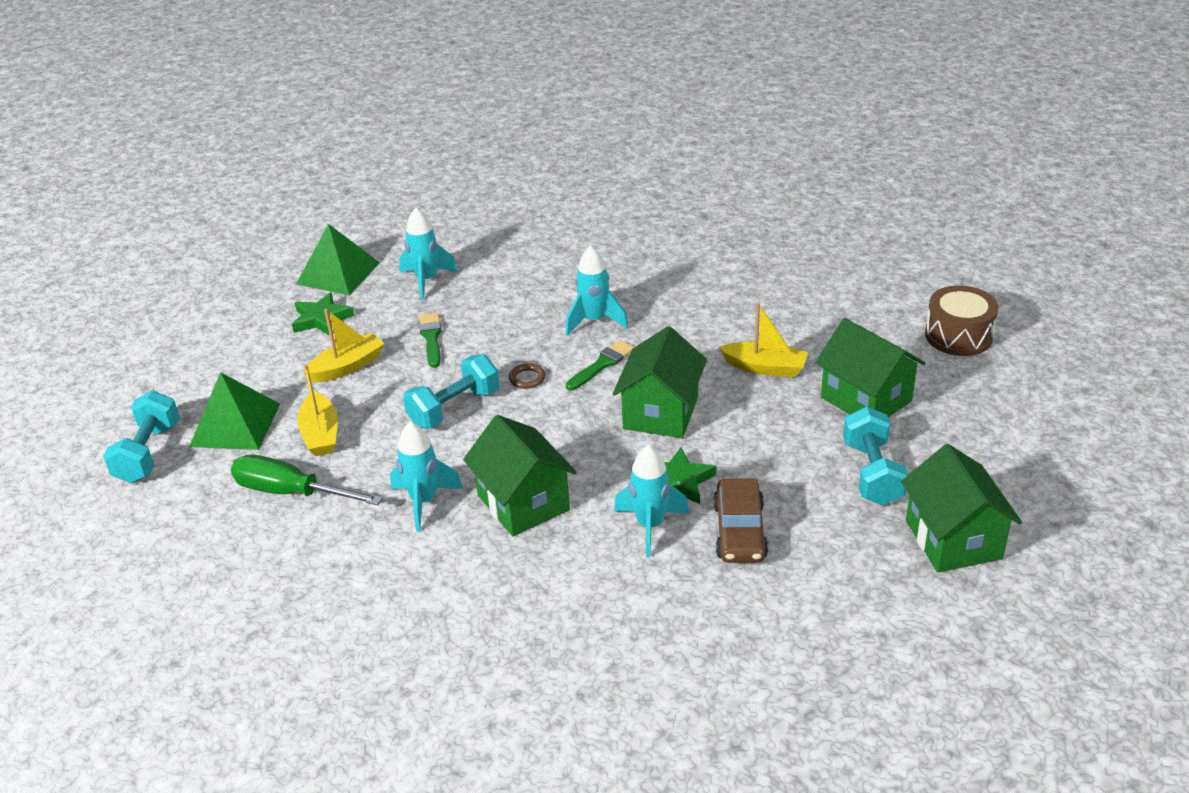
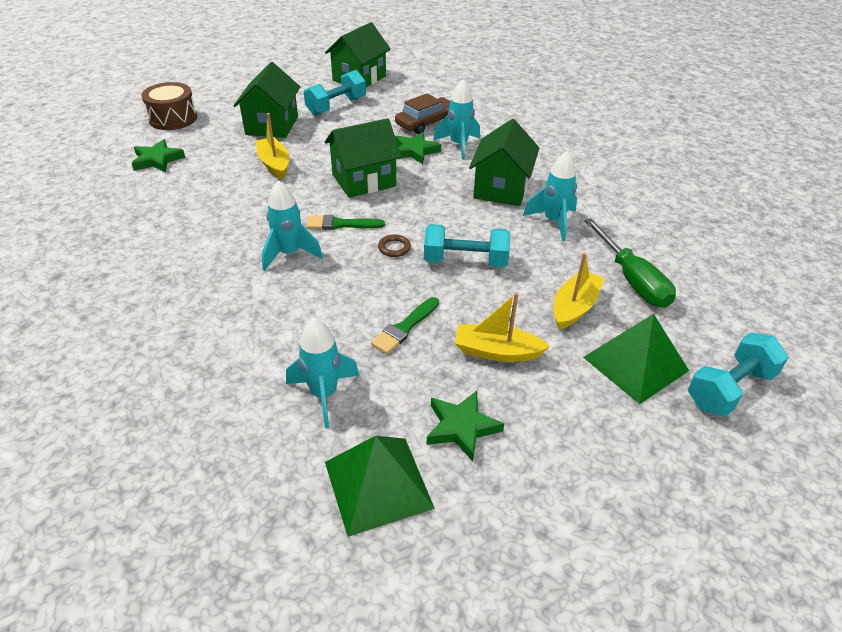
camera: 135 degrees left, 5 degrees up
(857, 301) = (157, 160): none -> green star

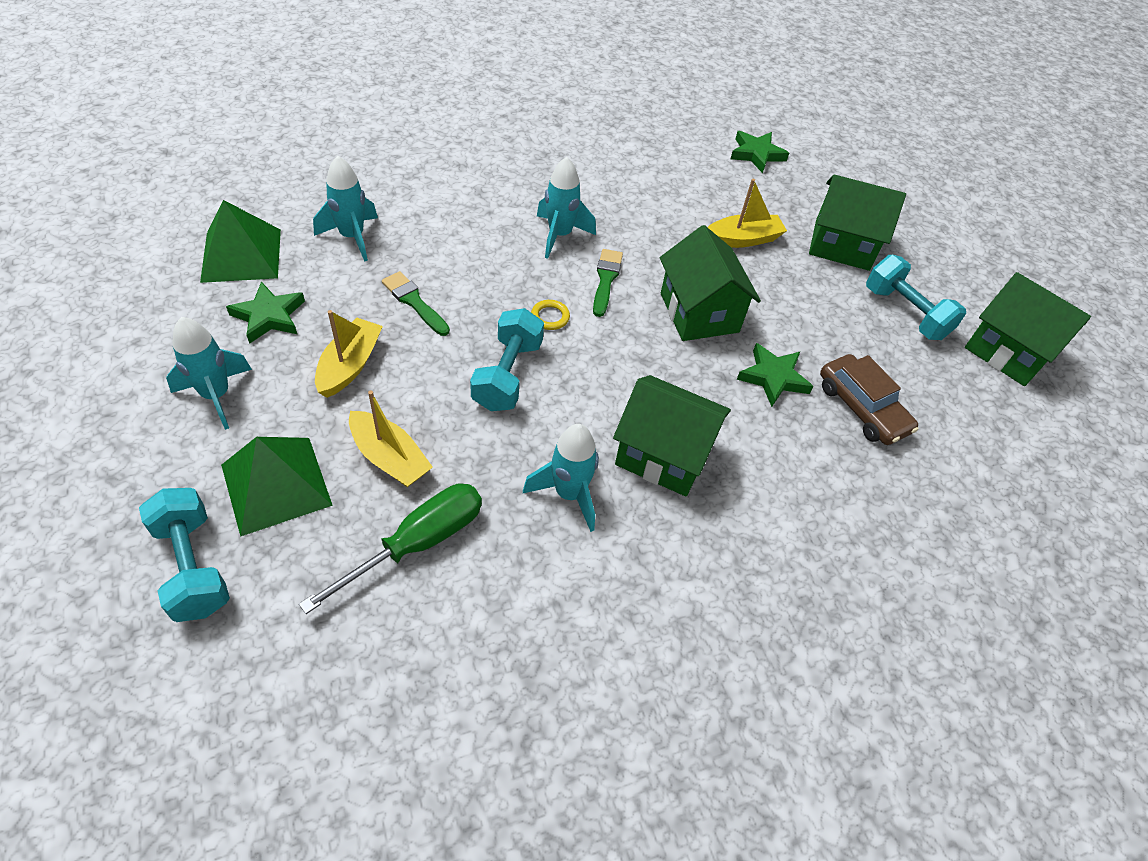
camera: 95 degrees right, 10 degrees up
(173, 118) = (854, 166): brown drum -> none
(394, 248) = (550, 317): brown ring -> yellow ring
(458, 145) = (791, 433): turquoise rocket -> turquoise rocket (216, 395)
(632, 280) = (417, 543): green screwdriver -> green screwdriver turned 150 degrees clockwise

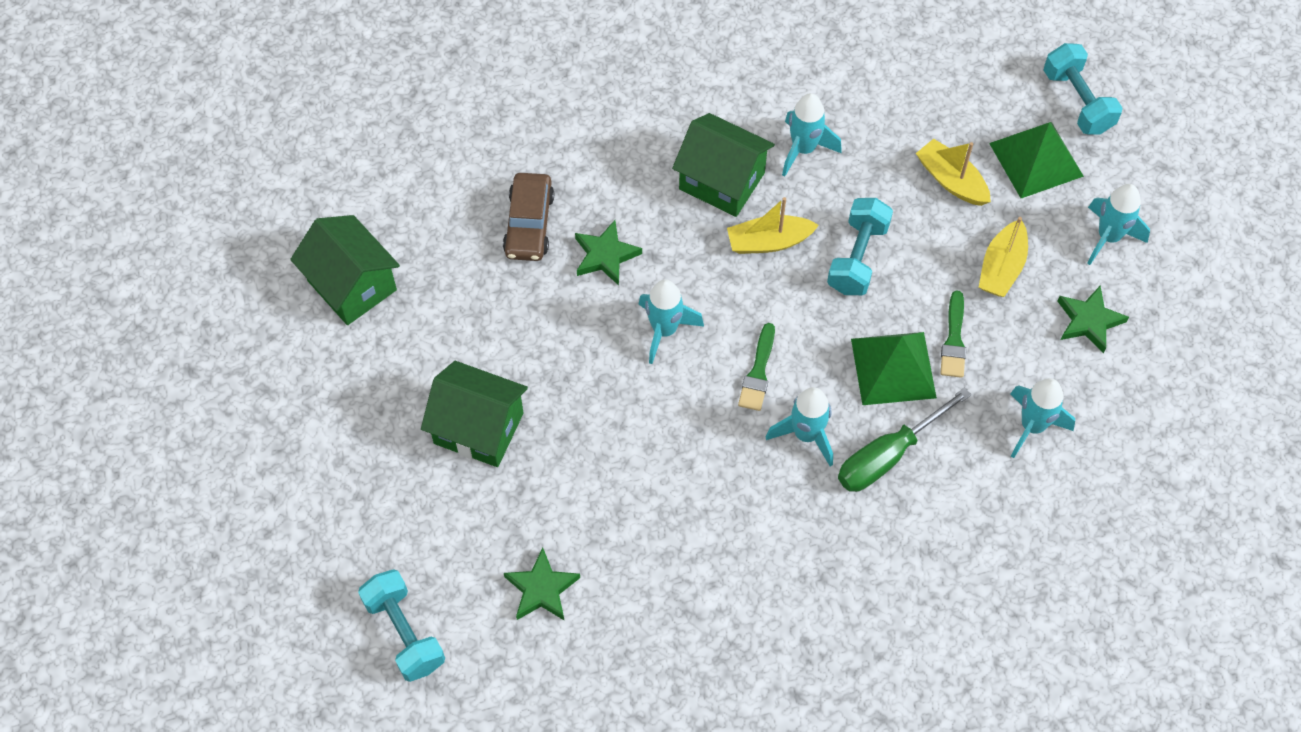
camera: 170 degrees left, 10 degrees up
(241, 255) = (1139, 398): green pyramid -> green pyramid (893, 368)
(414, 302) = (954, 340): green brush -> green brush turned 45 degrees clockwise
(417, 543) = (919, 114): green screwdriver -> green screwdriver (888, 455)
(550, 317) = (818, 323): yellow ring -> none
(699, 313) = (664, 330): green house -> turquoise rocket
(743, 239) = (595, 434): yellow boat -> yellow boat (769, 242)
(862, 408) = (529, 224): brown car -> brown car turned 150 degrees counterclockwise
(905, 313) = (441, 332): turquoise dumbbell -> turquoise dumbbell (404, 633)

